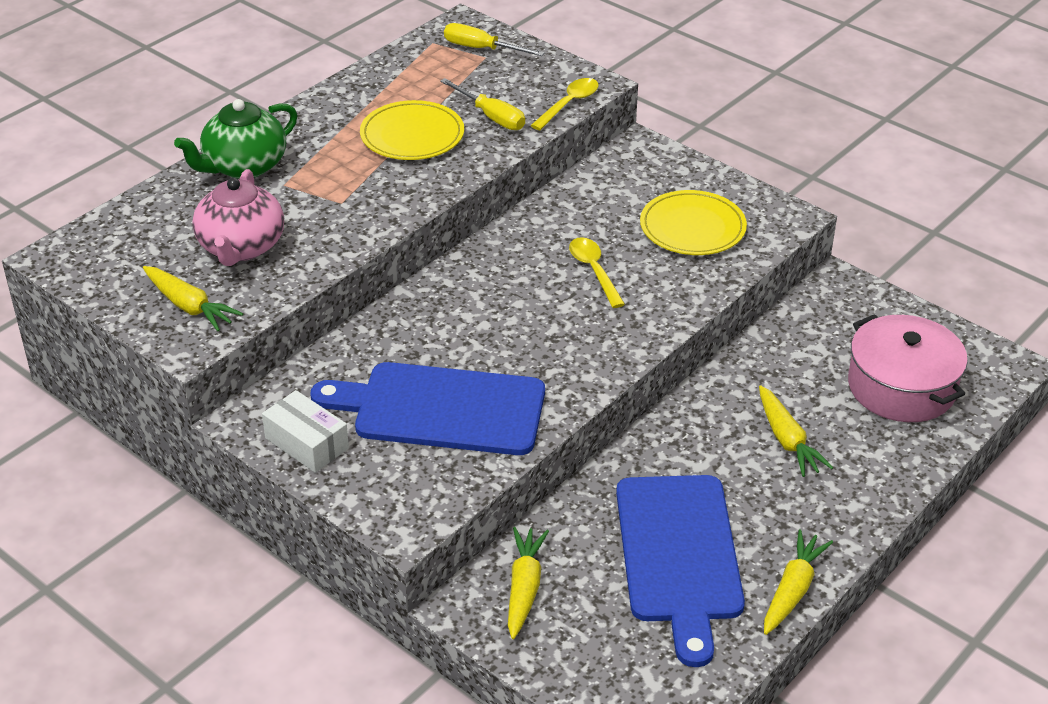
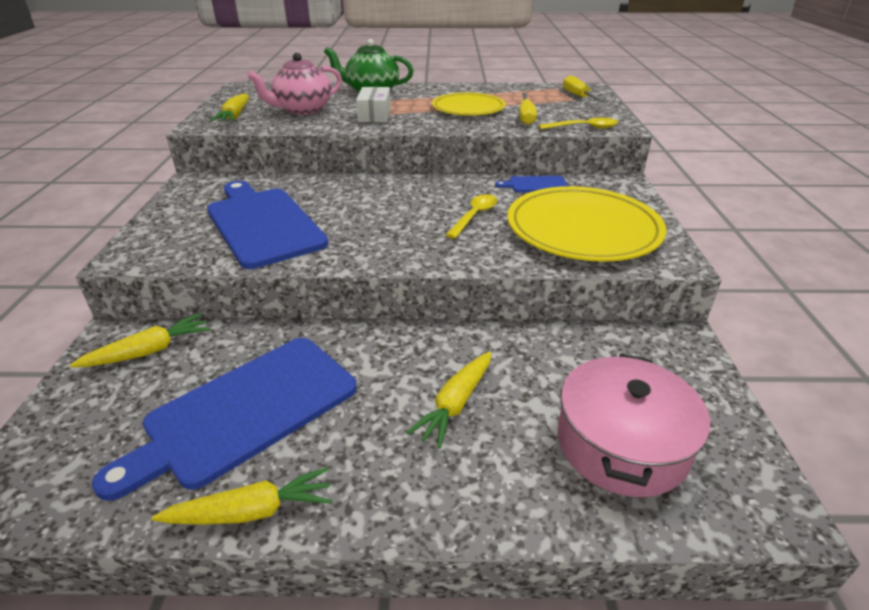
camera: 50 degrees right, 5 degrees down
(306, 443) = (186, 201): white box -> white box (374, 115)
(578, 198) = (535, 185): none -> blue cutting board
(692, 228) = (583, 229): yellow plate -> yellow plate, size x1.59

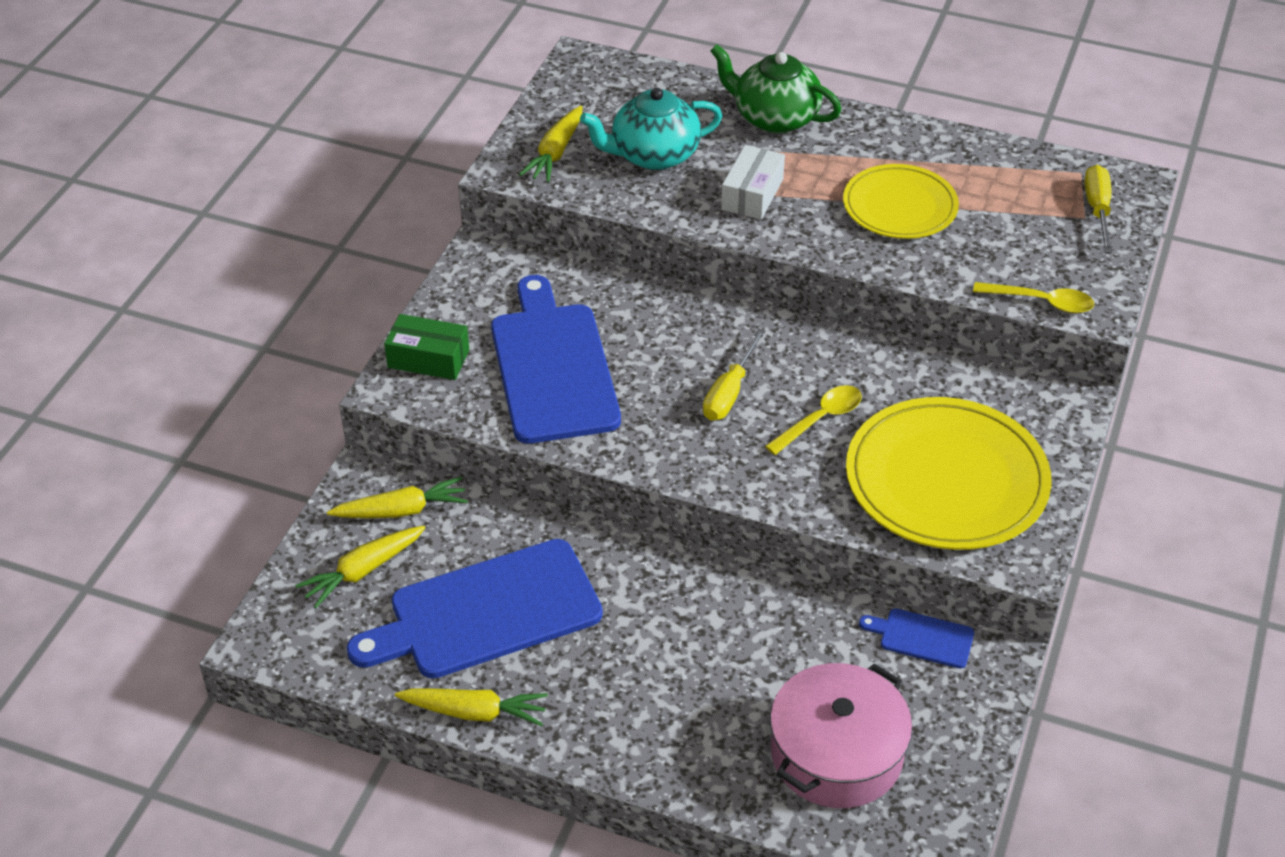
camera: 20 degrees right, 10 degrees up
(157, 236) = (428, 359): none -> green box
(302, 110) = (653, 155): pink teapot -> turquoise teapot
(456, 404) = (695, 664): yellow carrot -> yellow carrot (363, 571)
(526, 117) = (974, 251): yellow screwdriver -> yellow screwdriver (729, 392)
(535, 185) = (939, 376): blue cutting board -> blue cutting board (922, 637)

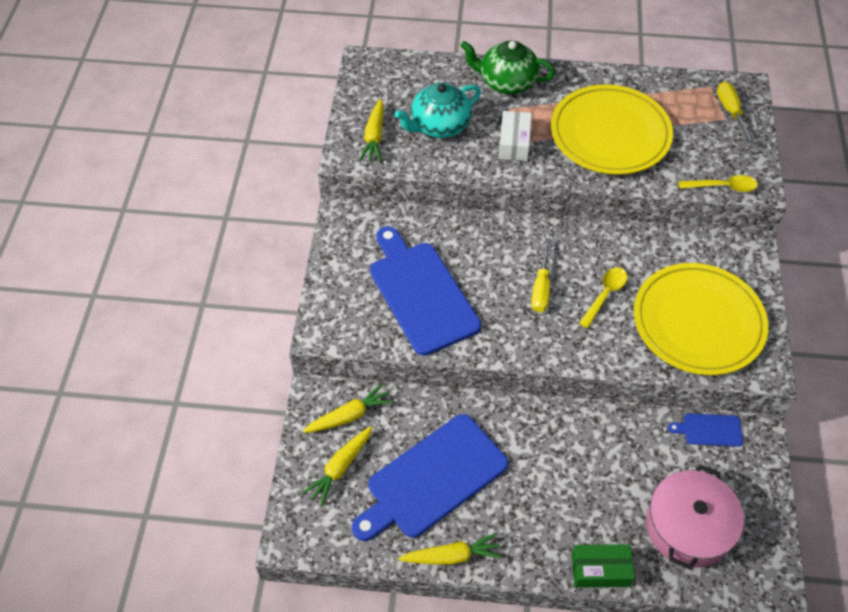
camera: 15 degrees left, 10 degrees up
(428, 359) = (336, 305): green box -> green box (600, 570)
(899, 206) = (610, 134): yellow plate -> yellow plate, size x1.59

